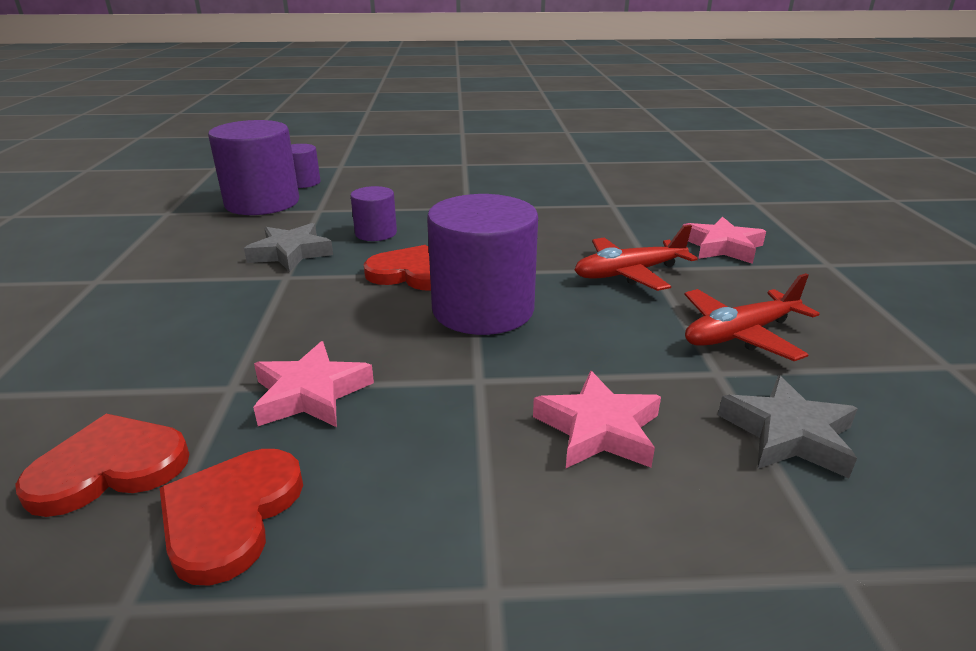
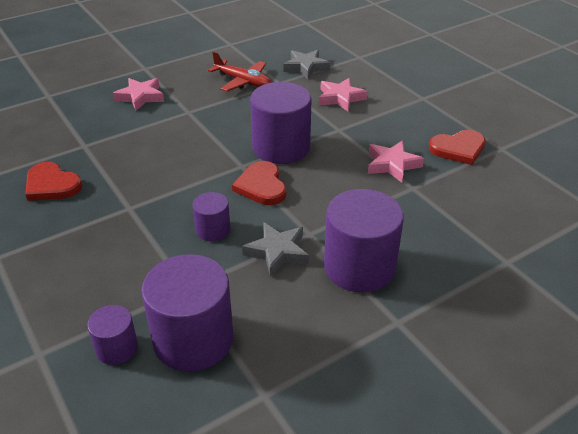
camera: 120 degrees left, 10 degrees up
(110, 468) = (479, 187): red heart -> red heart (52, 185)
(190, 287) = (359, 267): none -> purple cylinder
(629, 273) = (201, 117): red plane -> none

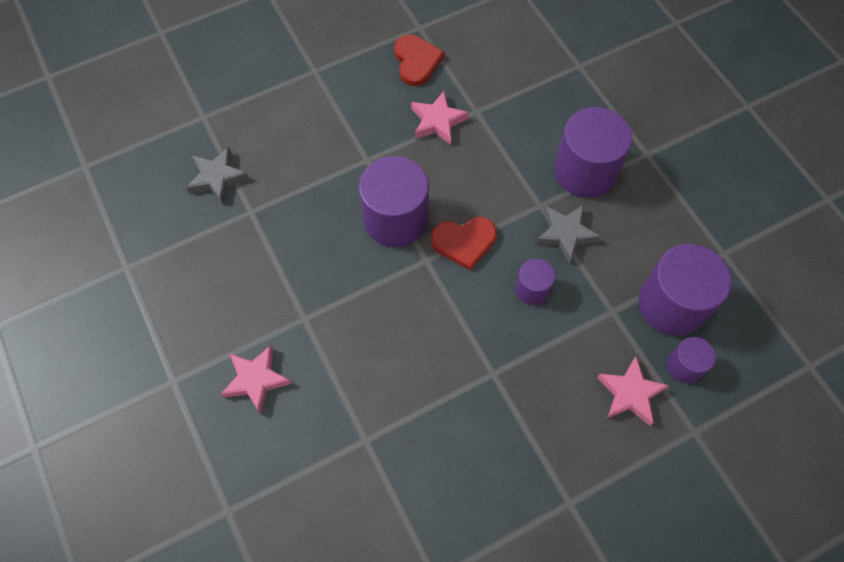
camera: 85 degrees left, 25 degrees up
(52, 185) = (446, 466): red heart -> none
(243, 81) = (240, 252): red plane -> none
(340, 98) = (300, 149): pink star -> pink star (630, 393)

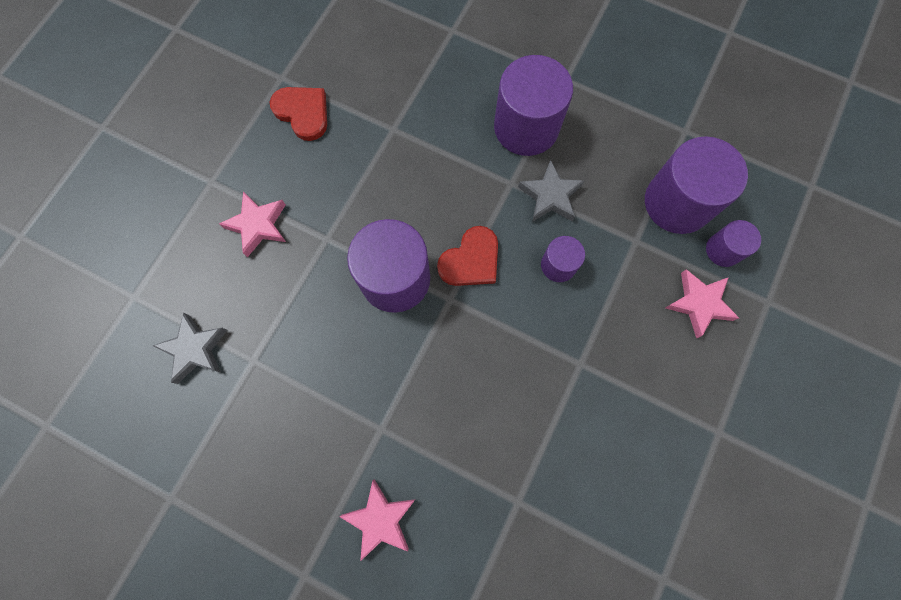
camera: 35 degrees left, 10 degrees up
(437, 121) = (365, 160): pink star -> pink star (258, 225)

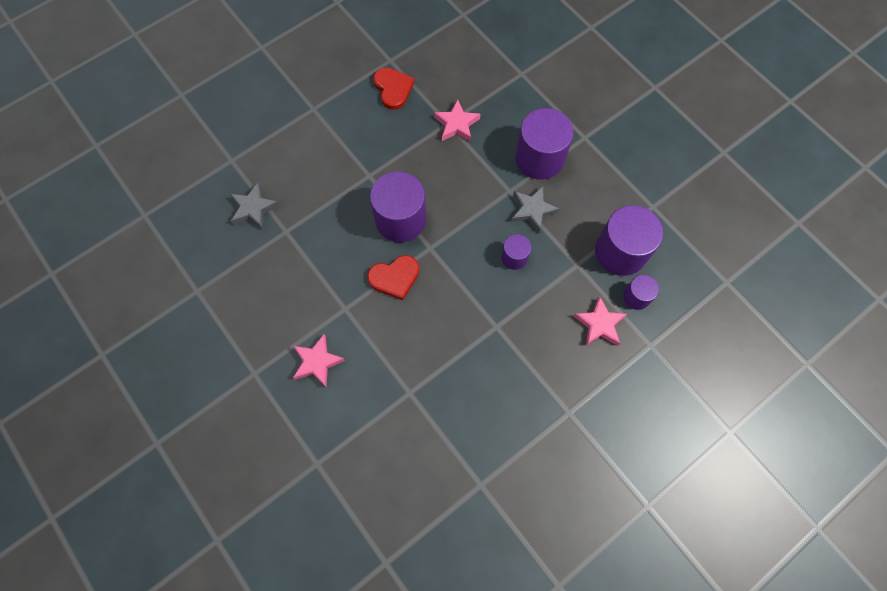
camera: 25 degrees right, 5 degrees down
(258, 225) = (329, 149): pink star -> pink star (457, 124)
(471, 260) = (456, 229): red heart -> red heart (394, 277)

